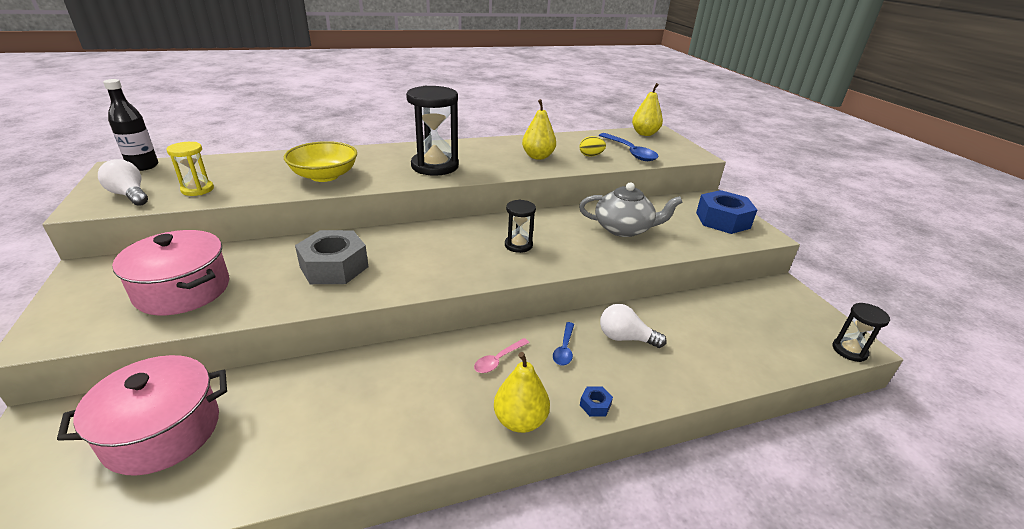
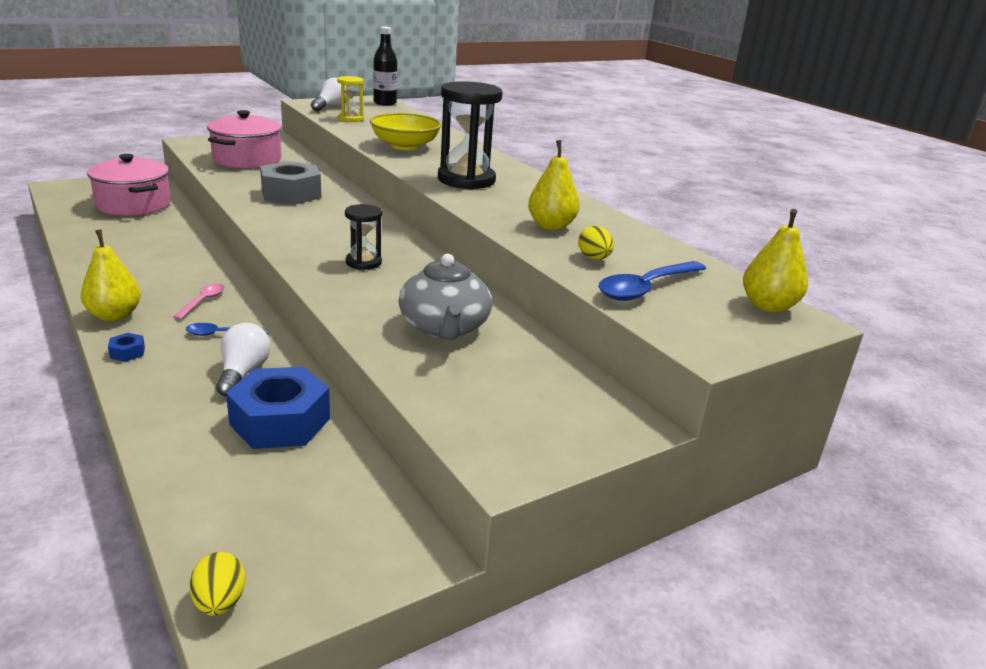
camera: 75 degrees right, 5 degrees down
(498, 360) = (203, 301): pink spoon -> pink spoon turned 75 degrees clockwise
(722, 220) = (536, 424): blue nut -> blue nut (280, 421)
(849, 350) = (220, 602): black hourglass -> yellow egg

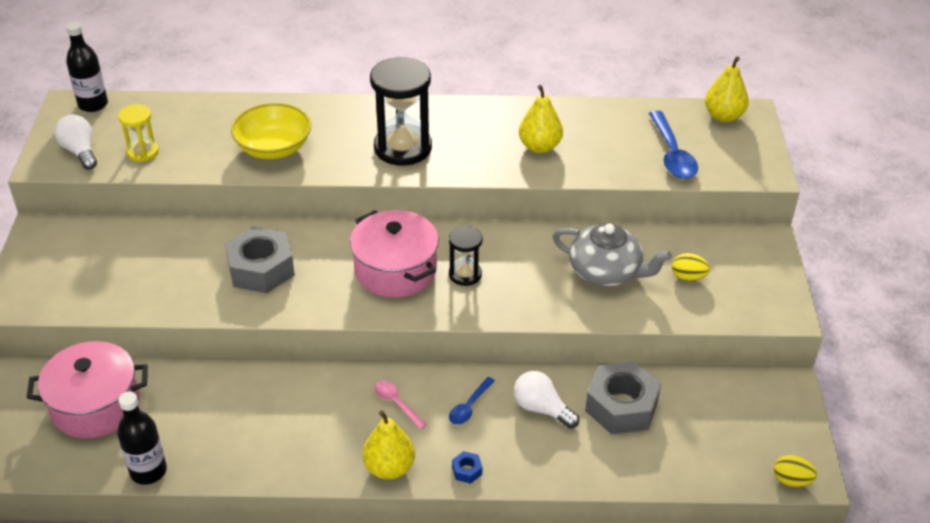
camera: 55 degrees left, 15 degrees up
(71, 232) = (148, 471): none -> black bottle
(247, 159) = (120, 272): pink pot -> pink pot (395, 270)
(280, 421) = (621, 406): blue nut -> grey nut
(594, 258) = (612, 154): yellow egg -> yellow egg (688, 277)

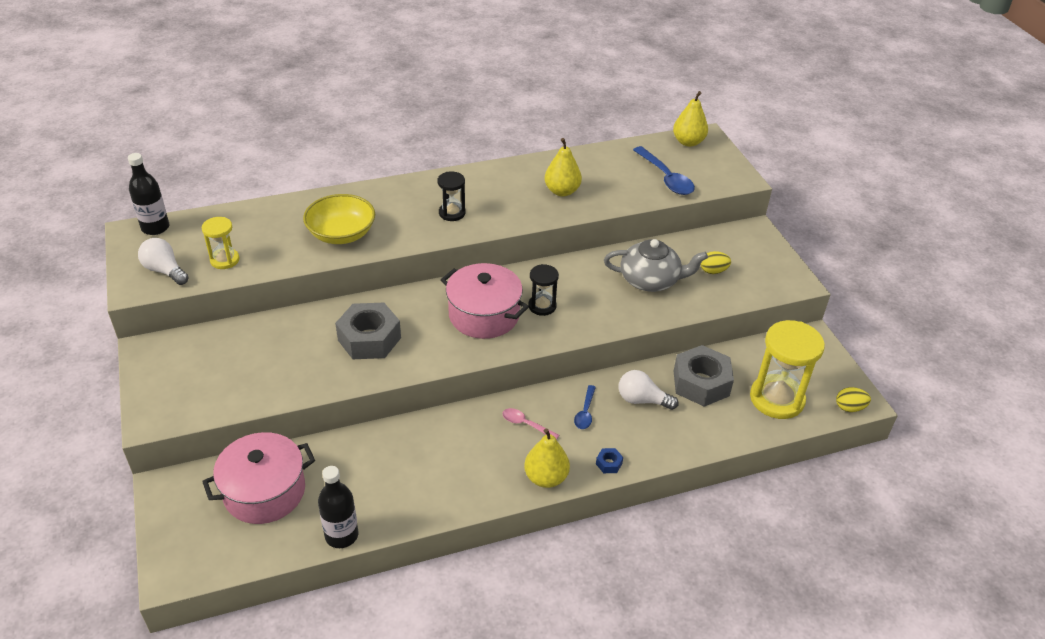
camera: 20 degrees left, 0 degrees up
(403, 148) = (452, 213): black hourglass -> black hourglass, size x0.54
(704, 447) = (777, 399): none -> yellow hourglass

